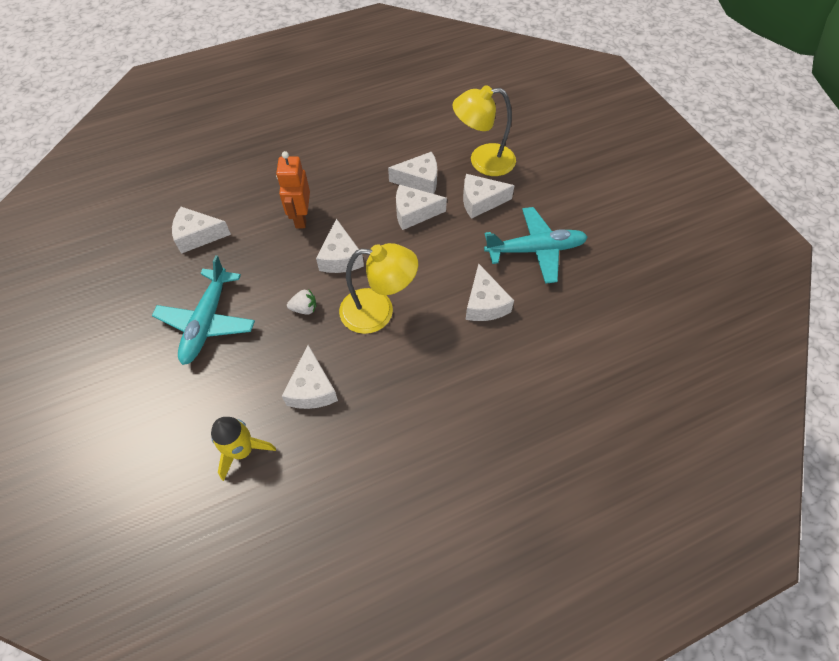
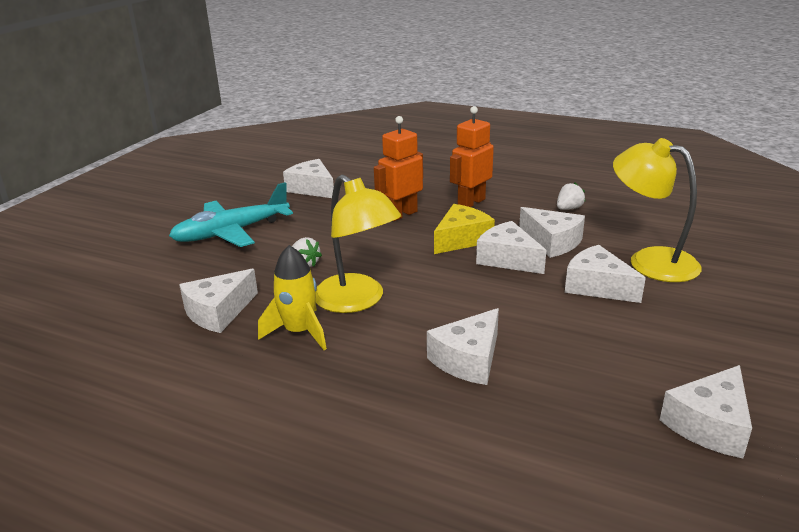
camera: 50 degrees right, 30 degrees down
(242, 451) = (111, 313): yellow rocket -> yellow rocket (299, 332)
(330, 175) = (471, 203): none -> orange robot
(340, 257) = (389, 251): white cheese -> white cheese (709, 424)
(368, 214) = (462, 239): none -> yellow cheese
(394, 141) = (568, 208): none -> white strawberry
(535, 250) = (604, 356): turquoise plane -> none

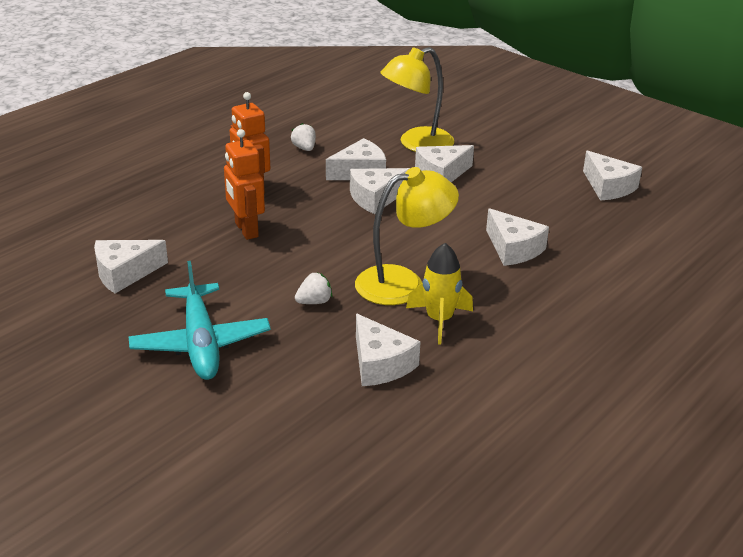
camera: 75 degrees left, 5 degrees up
(462, 239) = (324, 210): yellow cheese -> none

